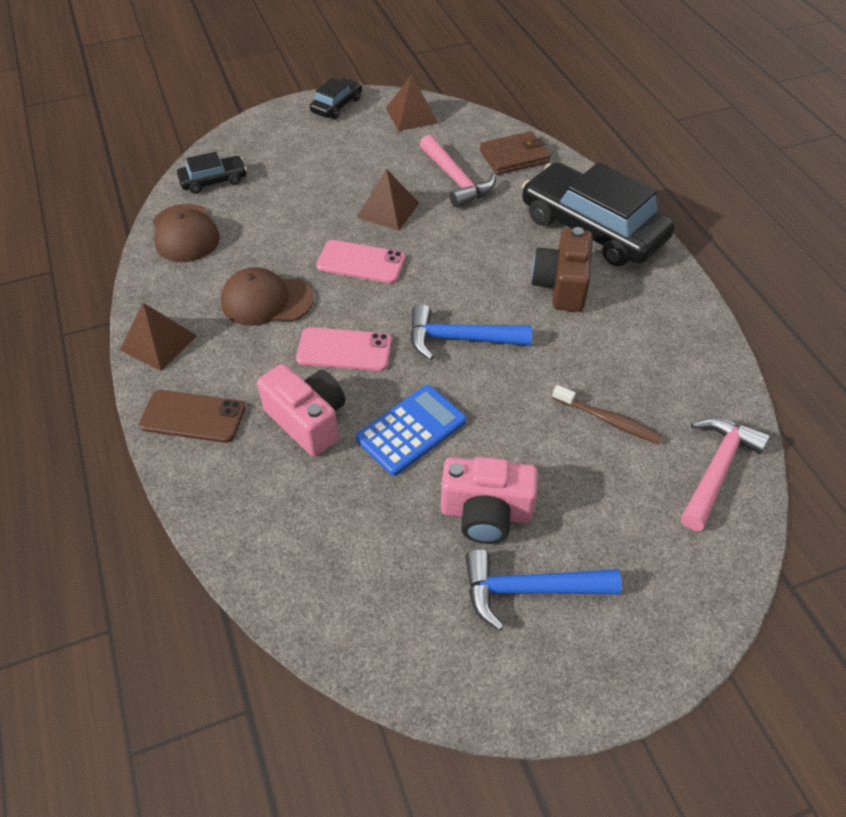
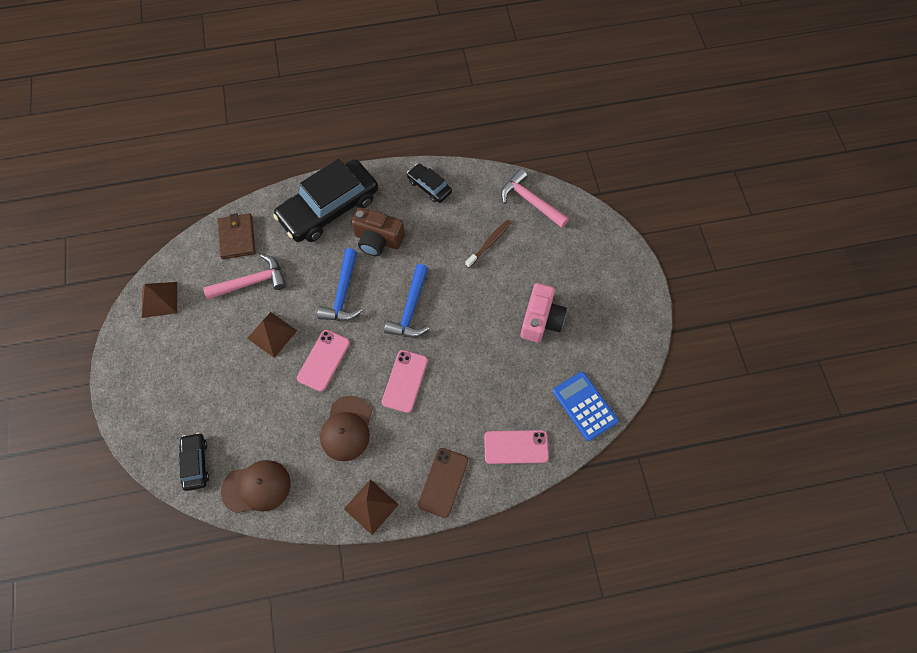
camera: 80 degrees left, 15 degrees up
(252, 503) = (516, 447): none -> pink phone
(308, 420) = (459, 409): pink camera -> none
(337, 105) = (123, 355): black car -> black car (429, 186)
(411, 430) = (478, 350): blue calculator -> blue calculator (584, 406)
(528, 590) = (589, 309): blue hammer -> blue hammer (343, 294)

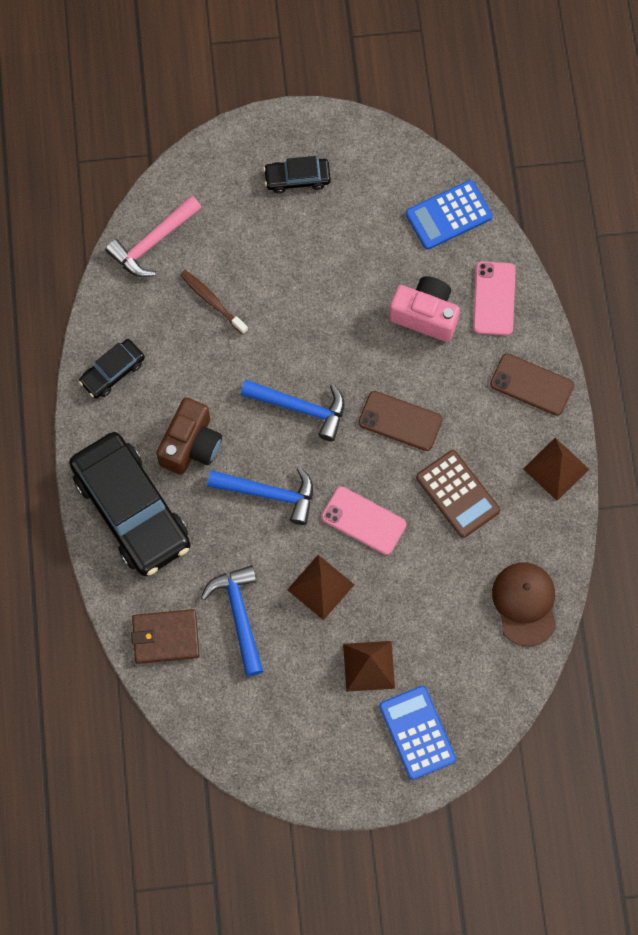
camera: 85 degrees left, 5 degrees up
(158, 411) = (417, 732): none -> blue calculator
(159, 299) = (253, 741): brown pyramid -> brown pyramid (369, 666)
(195, 463) = (490, 680): black car -> black car (297, 178)
(252, 282) = (239, 615): pink hammer -> blue hammer
(347, 428) = (457, 494): brown cap -> brown calculator
(405, 381) = (400, 421): pink phone -> brown phone
(541, 320) = (331, 250): pink camera -> pink camera (425, 315)

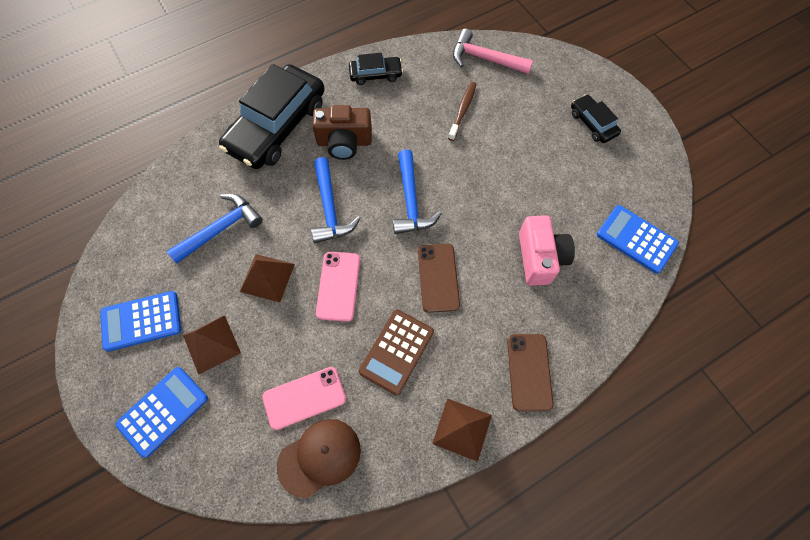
camera: 65 degrees right, 5 degrees down
(112, 372) = (375, 74): black car -> black car turned 150 degrees clockwise
(165, 637) = (185, 187): brown wallet -> none
(310, 728) = (141, 321): none -> blue calculator
(494, 298) = (588, 306): pink phone -> pink phone (304, 398)

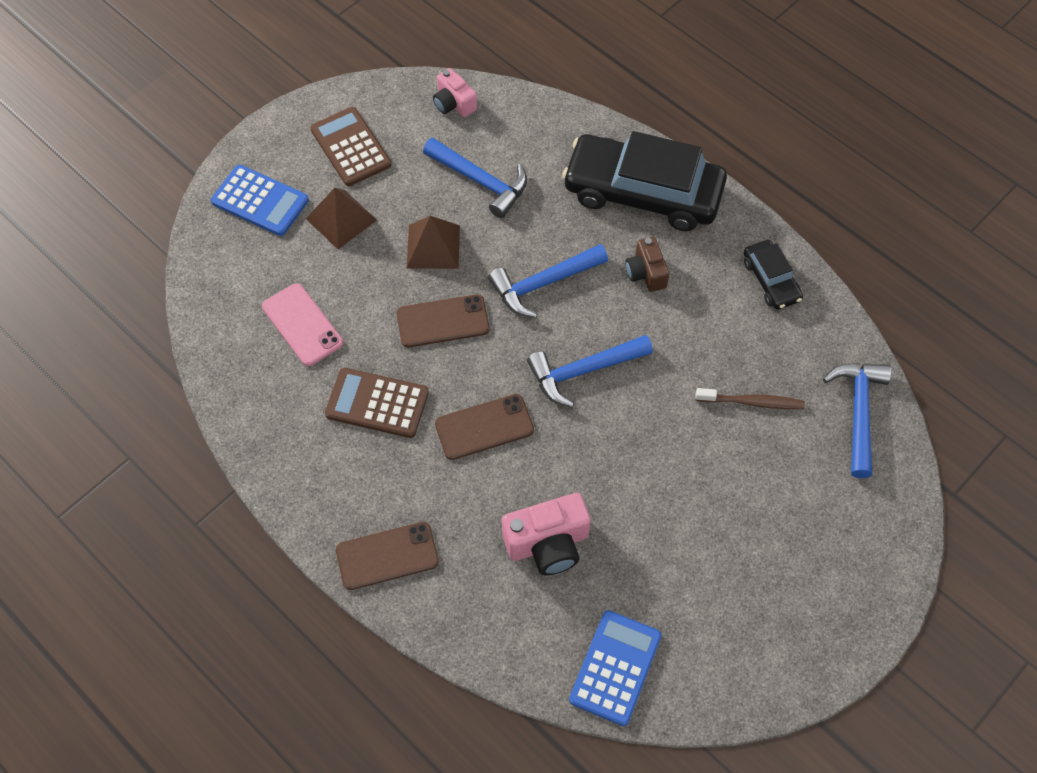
camera: 75 degrees right, 5 degrees down
(136, 231) = (454, 104): none -> pink camera
(141, 321) = (350, 147): blue calculator -> brown calculator
(319, 457) = (242, 357): brown cap -> none
(338, 286) = (443, 321): pink phone -> brown phone
(344, 142) = (646, 273): brown camera -> brown camera, size x0.63
(462, 429) = (301, 493): brown pyramid -> none
(484, 58) = (858, 412): pink hammer -> blue hammer
(592, 123) = (796, 583): black car -> none

